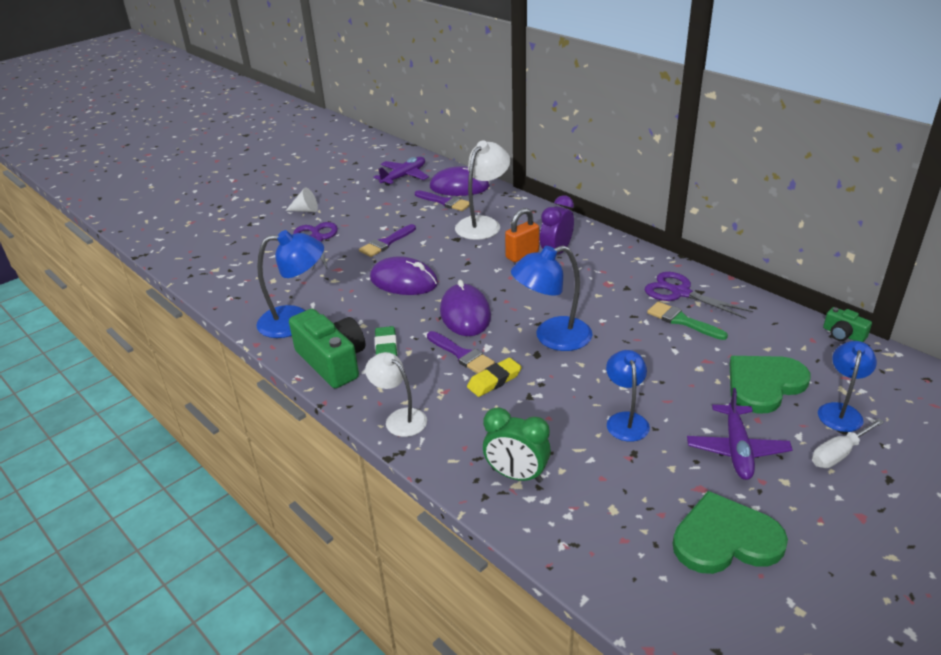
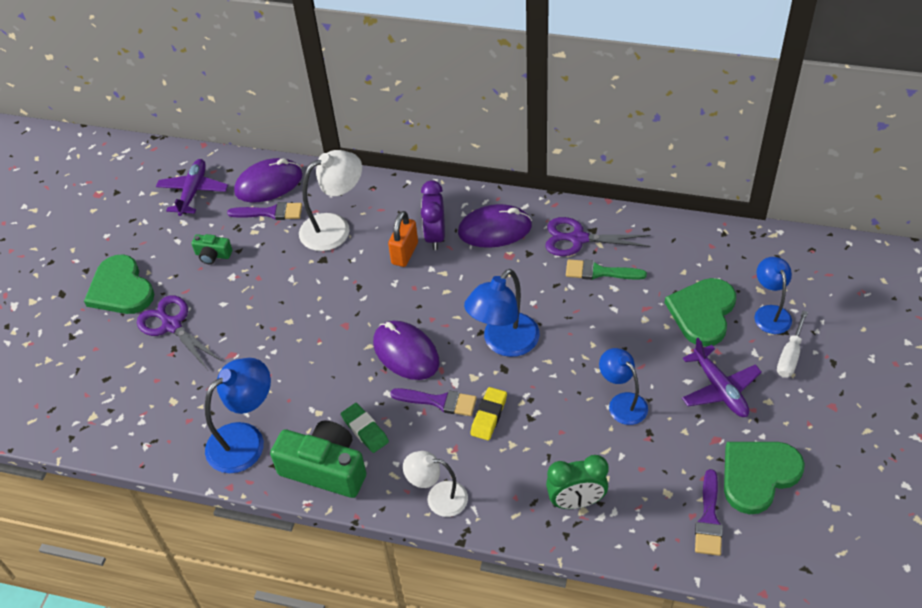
camera: 30 degrees left, 15 degrees up
(305, 210) = (121, 289): white cone -> green heart
(386, 243) = (253, 297): purple brush -> purple brush (709, 519)
(404, 281) = (314, 339): purple mouse -> purple mouse (495, 229)
(483, 224) = (335, 228): white lamp -> white lamp turned 60 degrees clockwise
(843, 334) = (731, 229): green camera -> green camera (213, 255)

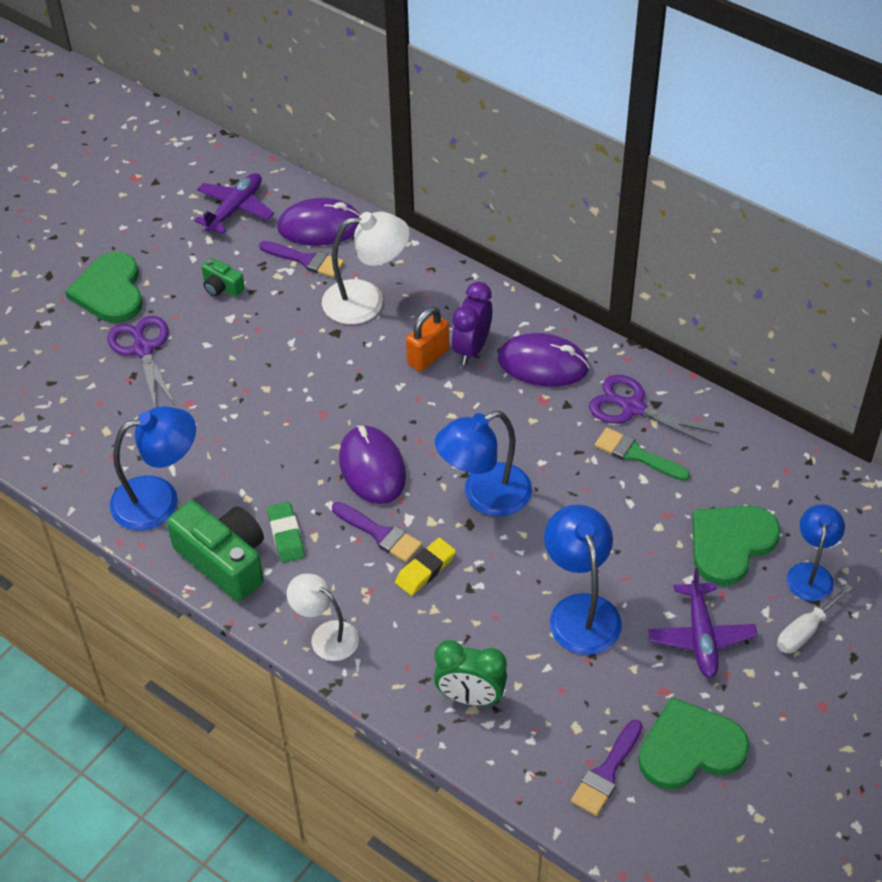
camera: 20 degrees right, 0 degrees up
(622, 403) = (580, 610): blue lamp -> blue lamp, size x1.52

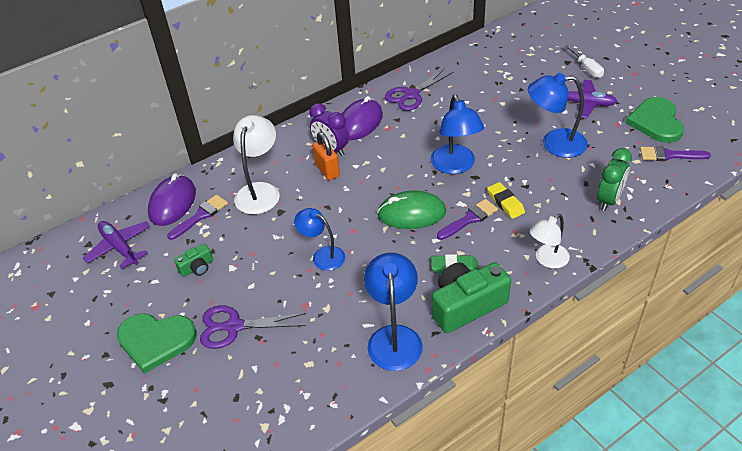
camera: 70 degrees left, 5 degrees down
(372, 468) = (411, 213): purple mouse -> green mouse
(606, 772) = (669, 155): purple brush -> purple brush turned 135 degrees clockwise
(636, 455) = (447, 100): green brush -> none
(730, 544) = (522, 81): green heart -> none
(810, 573) = (550, 59): blue lamp -> blue lamp (322, 255)

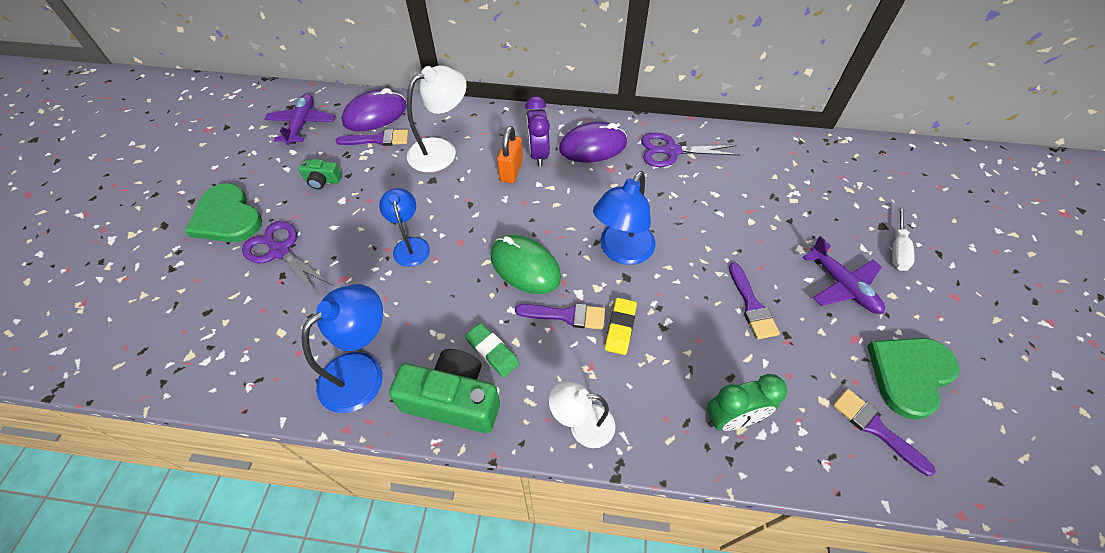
camera: 40 degrees right, 10 degrees up
(554, 143) = (752, 305): blue lamp -> purple brush

